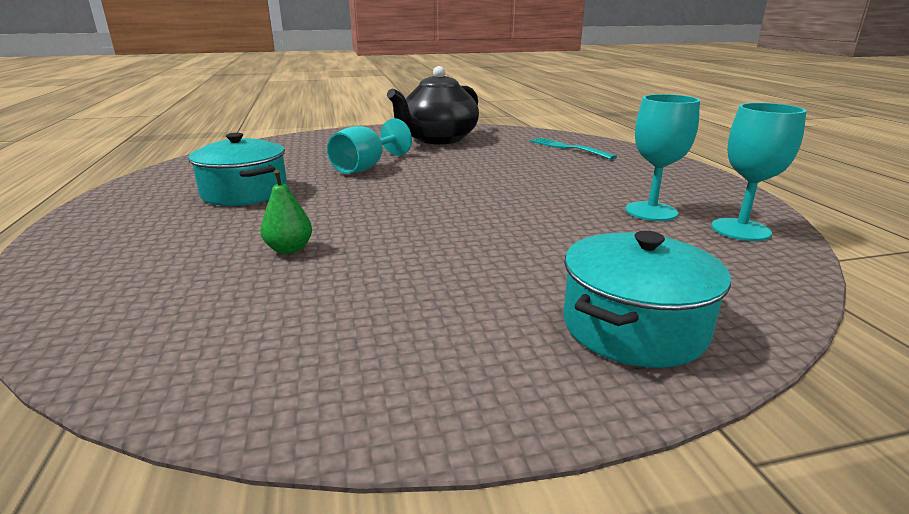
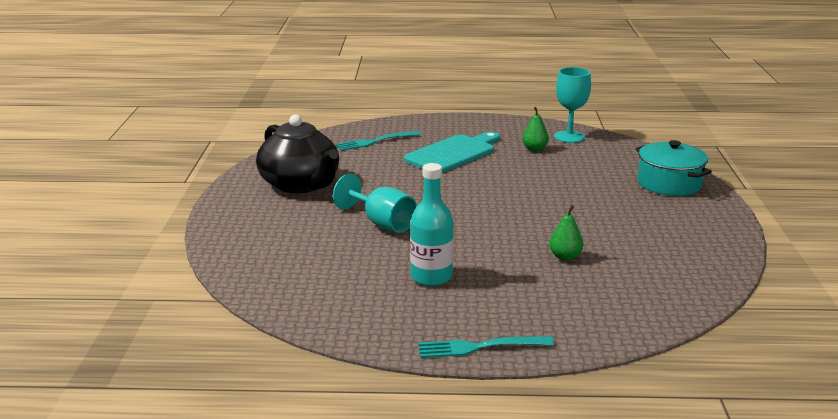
camera: 75 degrees left, 0 degrees up
(81, 222) = (480, 347): none -> turquoise fork
(245, 193) = (431, 277): turquoise pot -> turquoise bottle
(575, 176) = (453, 153): none -> turquoise cutting board
(651, 211) = (534, 149): turquoise goblet -> green pear

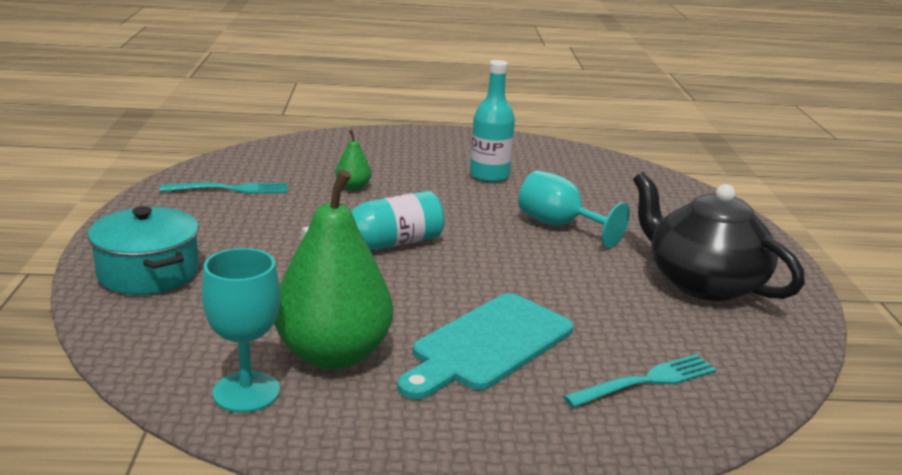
camera: 175 degrees right, 0 degrees up
(480, 347) = (443, 134): turquoise fork -> turquoise fork (230, 189)
(524, 204) = (382, 245): none -> turquoise bottle
(534, 149) = (333, 354): green pear -> green pear, size x2.30

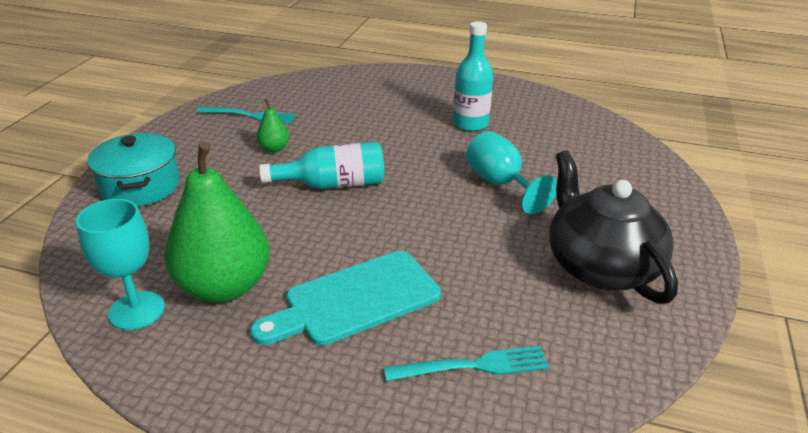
camera: 20 degrees right, 10 degrees up
(353, 187) = (346, 124): green pear -> green pear (274, 148)

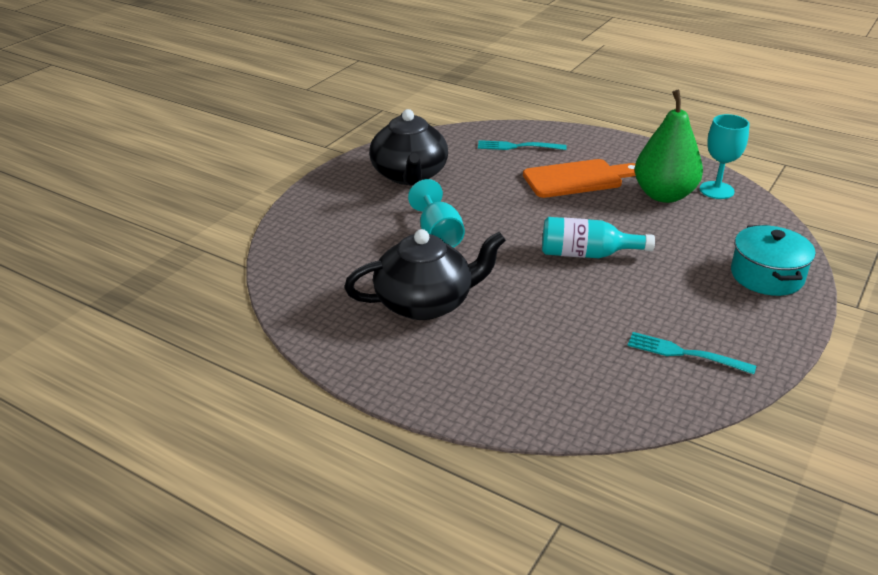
camera: 165 degrees left, 0 degrees up
(274, 148) = (647, 300): green pear -> none
(355, 300) = (577, 179): turquoise cutting board -> orange cutting board
(470, 124) = (425, 303): turquoise bottle -> black teapot

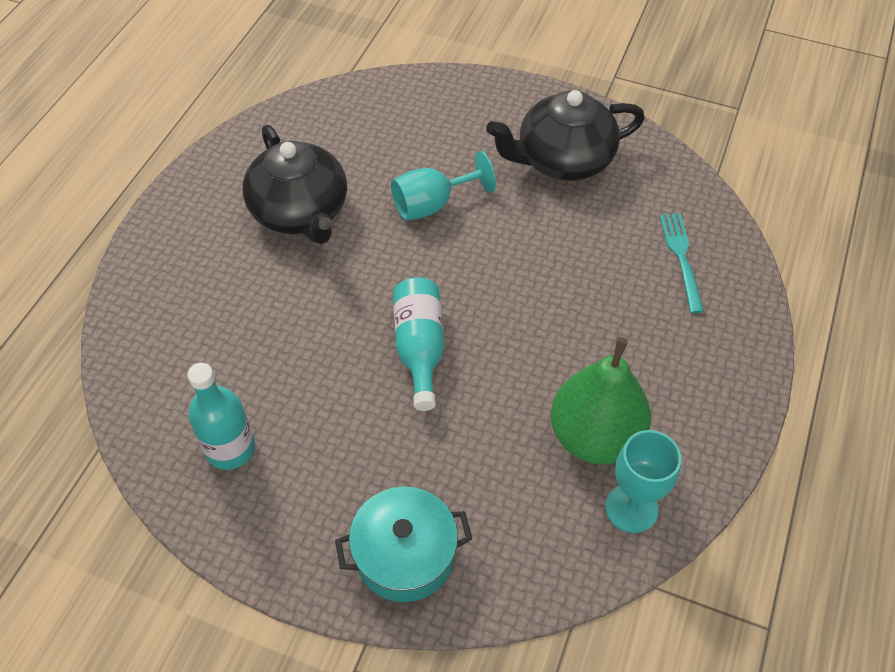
camera: 80 degrees right, 20 degrees up
(577, 179) = (610, 330): orange cutting board -> none
(685, 353) = (230, 448): turquoise fork -> turquoise bottle

